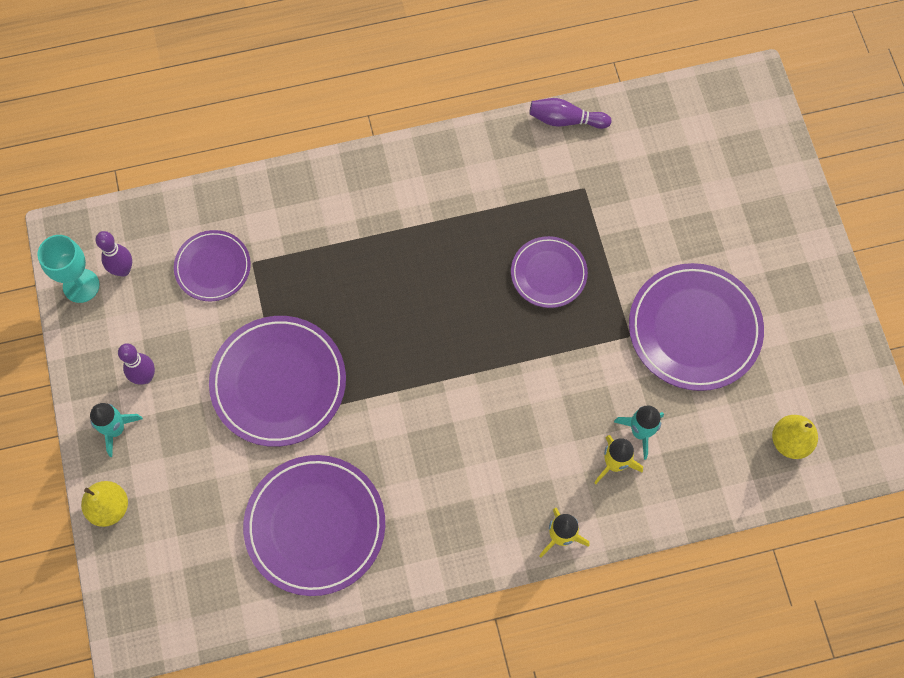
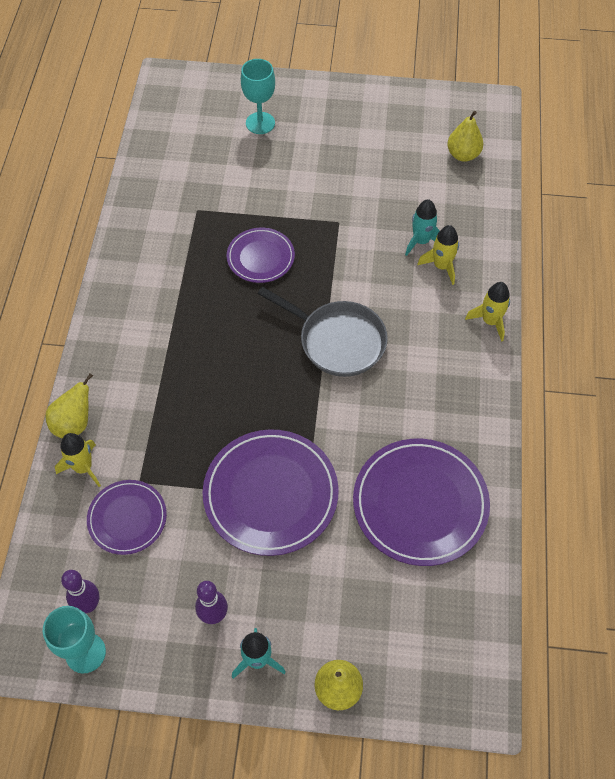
camera: 70 degrees left, 10 degrees down
(250, 209) = (83, 467): none -> yellow rocket
(291, 181) = (74, 423): none -> yellow pear
(474, 386) = (337, 341): none -> grey pan
(565, 120) = (129, 202): purple bowling pin -> none
(694, 329) = (350, 180): purple plate -> none
(734, 205) = (260, 123): none -> turquoise goblet

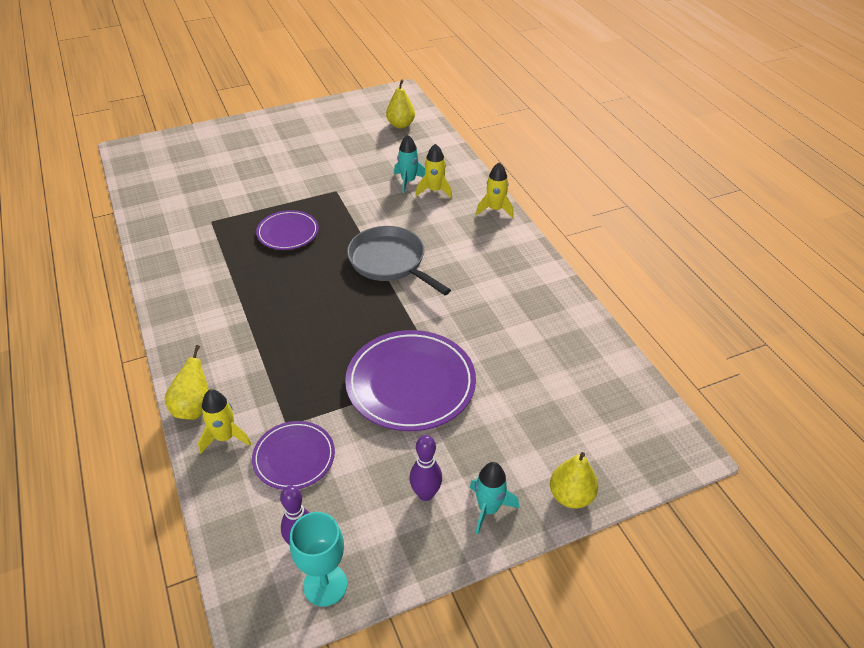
camera: 30 degrees left, 15 degrees down
(260, 123) = (228, 153): turquoise goblet -> none
(337, 341) = (390, 262): grey pan -> grey pan turned 135 degrees counterclockwise
(420, 503) = (534, 339): purple plate -> none

